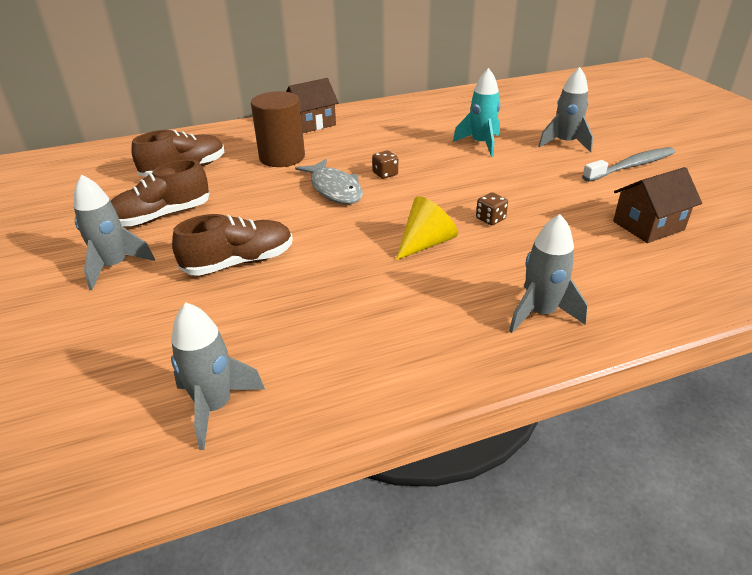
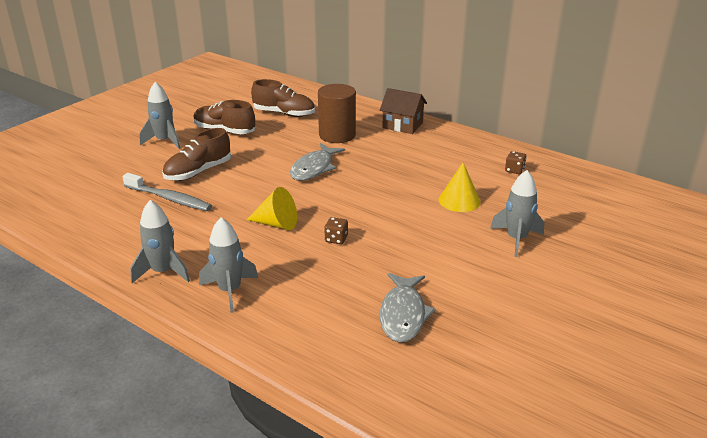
camera: 55 degrees right, 5 degrees down
(215, 407) = (74, 215): grey rocket -> grey rocket (163, 272)
(239, 262) = (198, 172): brown shoe -> brown shoe turned 105 degrees clockwise
(385, 174) = (357, 178): brown dice -> brown dice (514, 170)
(481, 144) = (459, 200): turquoise rocket -> yellow cone
(631, 166) = (513, 284): grey toothbrush -> grey toothbrush (169, 198)
(648, 225) = (403, 314): brown house -> grey fish

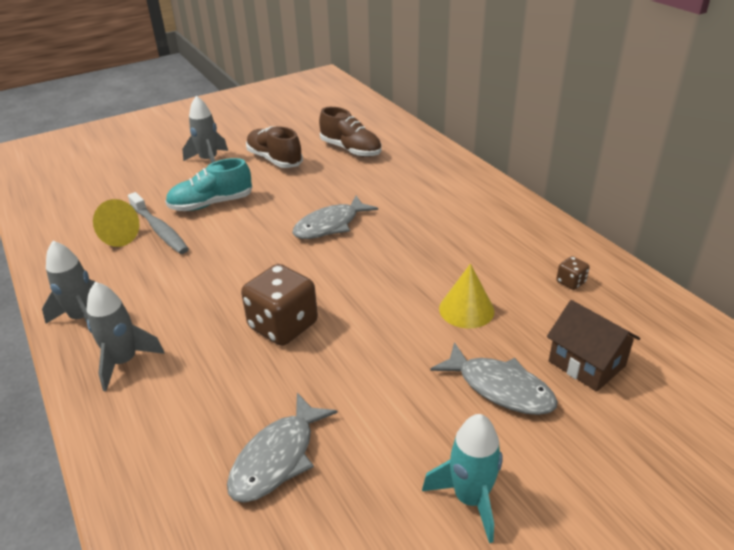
camera: 25 degrees right, 5 degrees up
(198, 172) = (211, 204): brown shoe -> turquoise shoe
(277, 224) = (237, 288): yellow cone -> yellow cone (116, 237)
(336, 239) = (283, 325): brown dice -> brown dice, size x2.23
(337, 135) = (387, 187): brown cylinder -> none
(402, 125) = (472, 189): brown house -> brown house (586, 363)
(516, 239) = (500, 388): grey rocket -> grey fish
(544, 300) = (470, 498): none -> turquoise rocket

